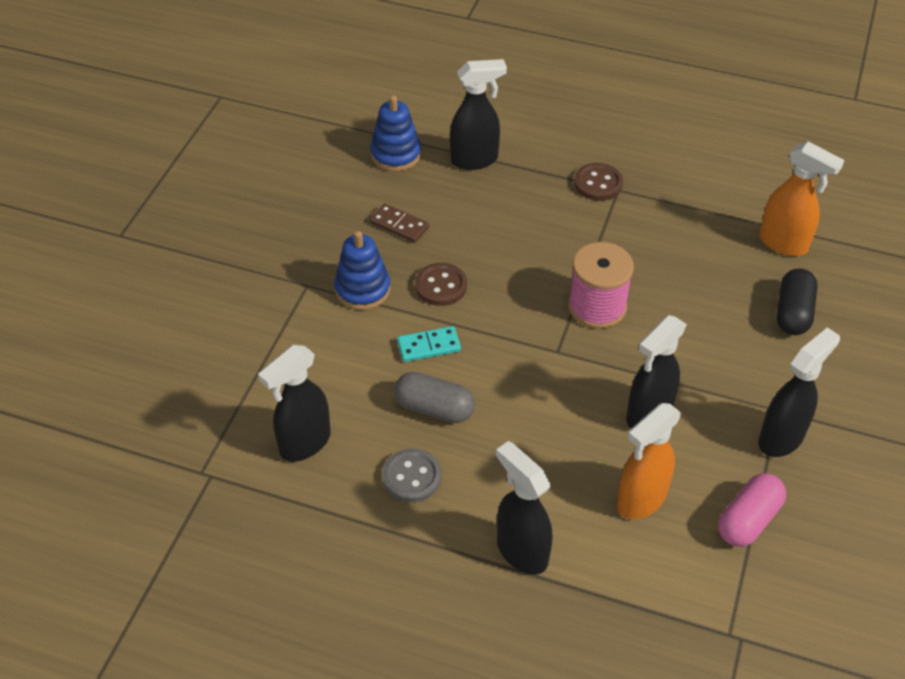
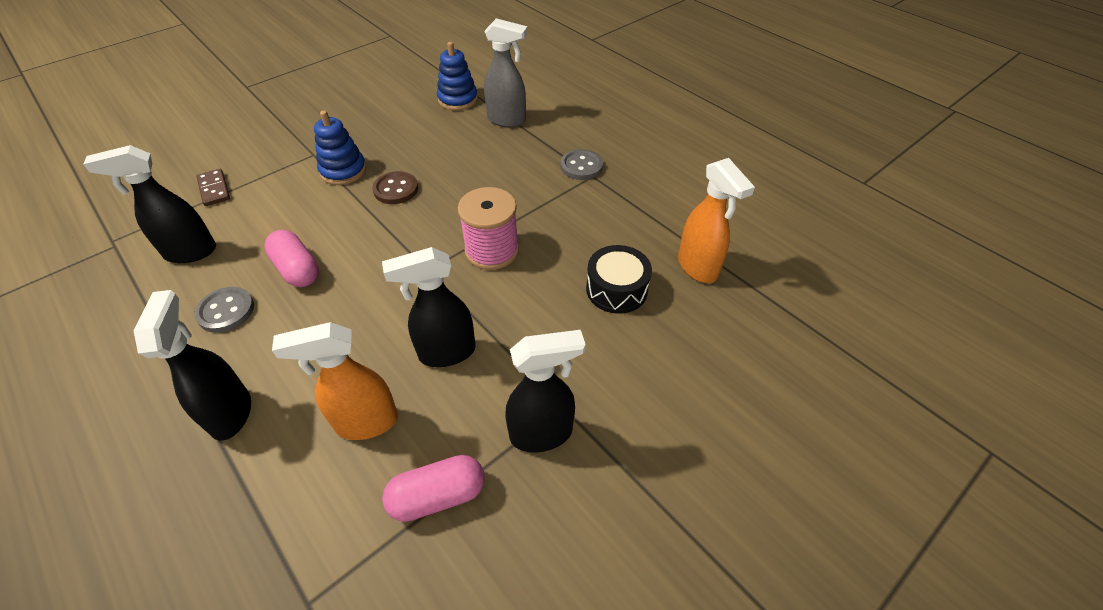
camera: 30 degrees right, 0 degrees up
(399, 225) = (412, 141): brown domino -> brown domino (214, 189)
(429, 346) = (342, 225): turquoise domino -> none
(434, 408) = (297, 269): grey capsule -> pink capsule
(475, 160) = (507, 120): black spray bottle -> grey spray bottle
(598, 183) = (581, 166): brown button -> grey button
(735, 293) = (616, 289): none -> black drum
(793, 313) = (655, 327): black capsule -> none

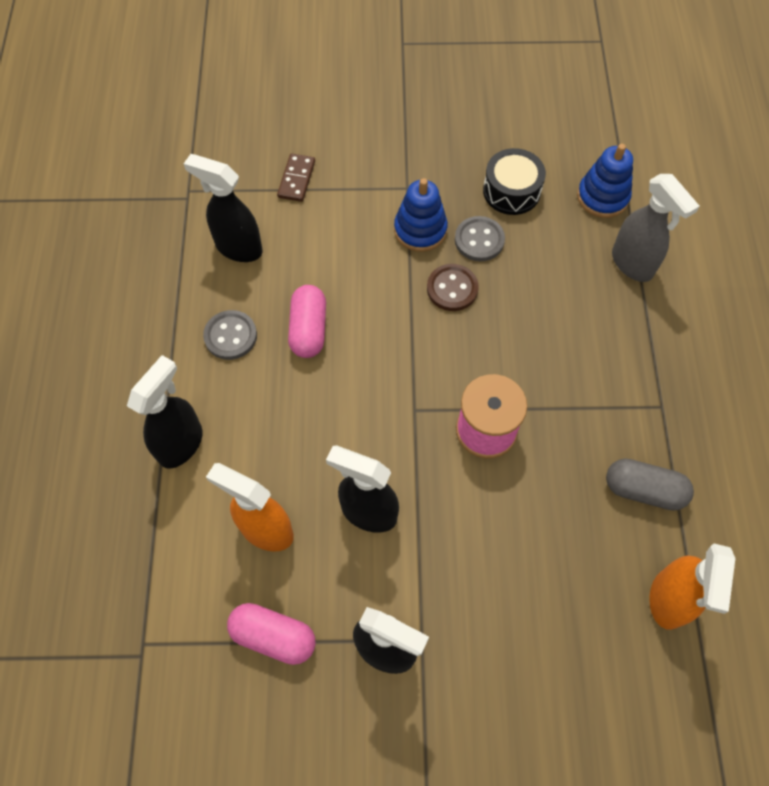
camera: 40 degrees right, 15 degrees up
(581, 166) = (660, 385): grey button -> grey button (479, 240)
(616, 289) = (566, 562): black drum -> black drum (511, 191)
(624, 221) = (643, 490): none -> grey capsule

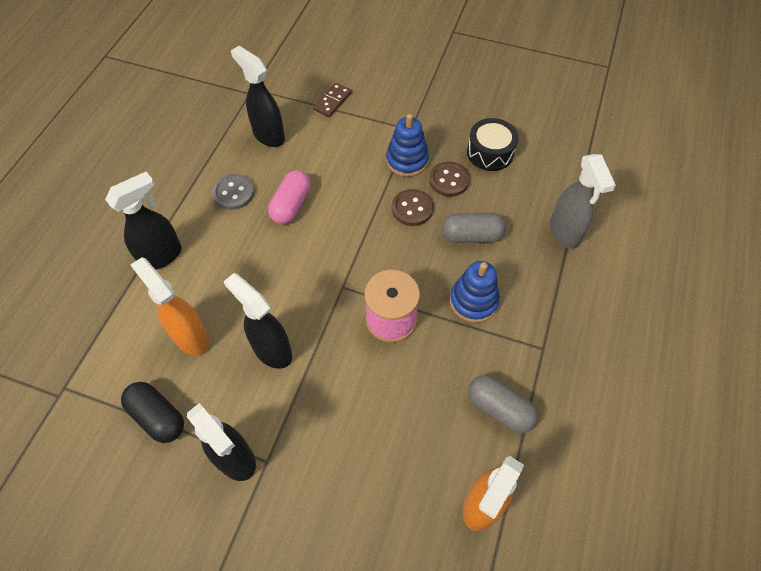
camera: 20 degrees right, 5 degrees down
(273, 636) = (158, 417): pink capsule -> black capsule
(479, 240) = (449, 180): grey button -> brown button
(533, 301) = (472, 236): none -> grey capsule
(602, 197) = (561, 177): blue stacking toy -> blue stacking toy (473, 301)

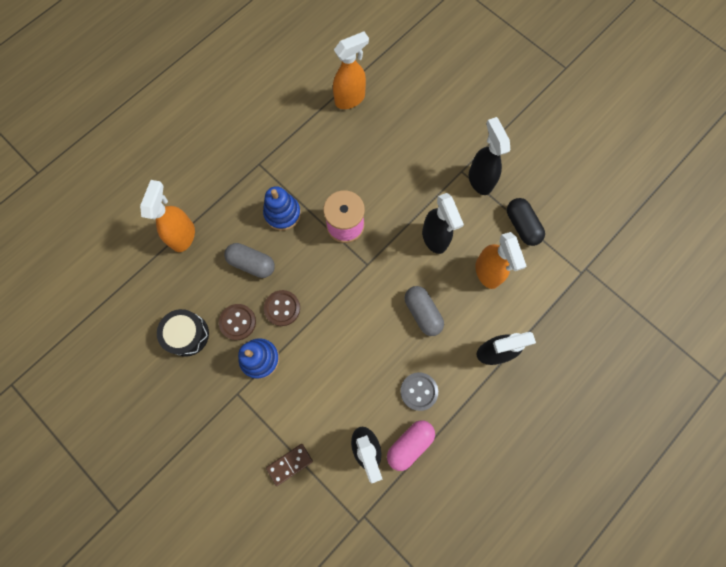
camera: 155 degrees left, 15 degrees up
(291, 205) = (376, 356): pink capsule -> pink capsule (410, 444)
(499, 408) = (309, 141): grey capsule -> grey capsule (422, 313)
(564, 233) = (183, 235): grey spray bottle -> orange spray bottle

